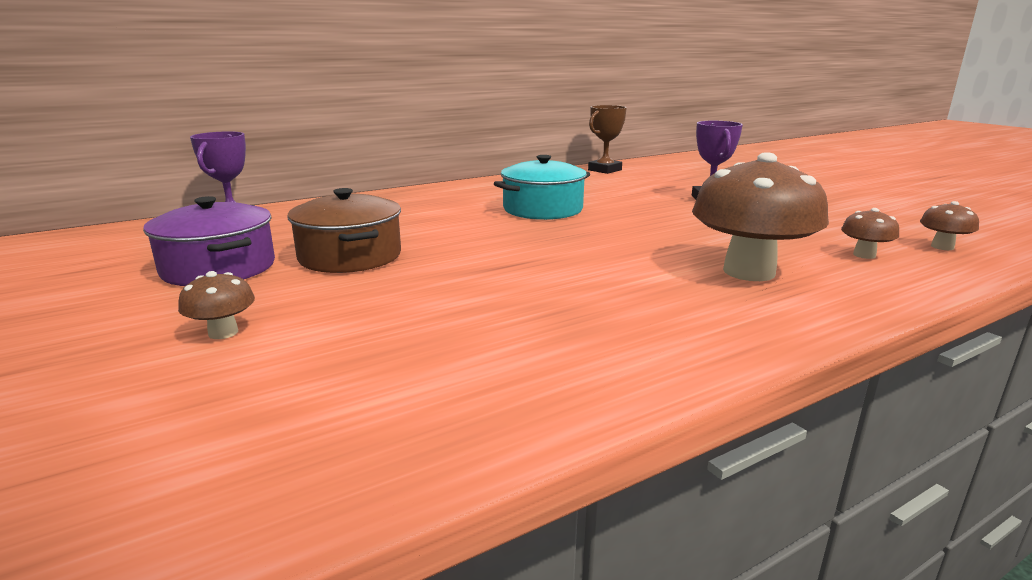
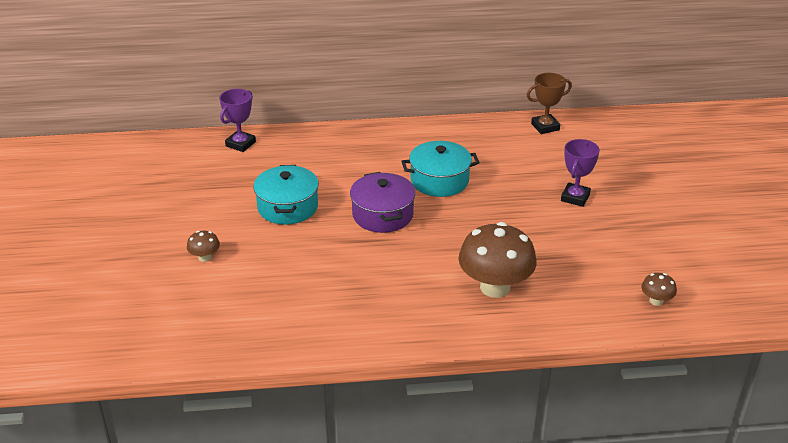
camera: 25 degrees right, 15 degrees up
(219, 268) = (217, 200): purple pot -> purple pot (382, 215)
(350, 256) = (287, 207): brown pot -> turquoise pot
(864, 255) = (589, 293): brown mushroom -> none

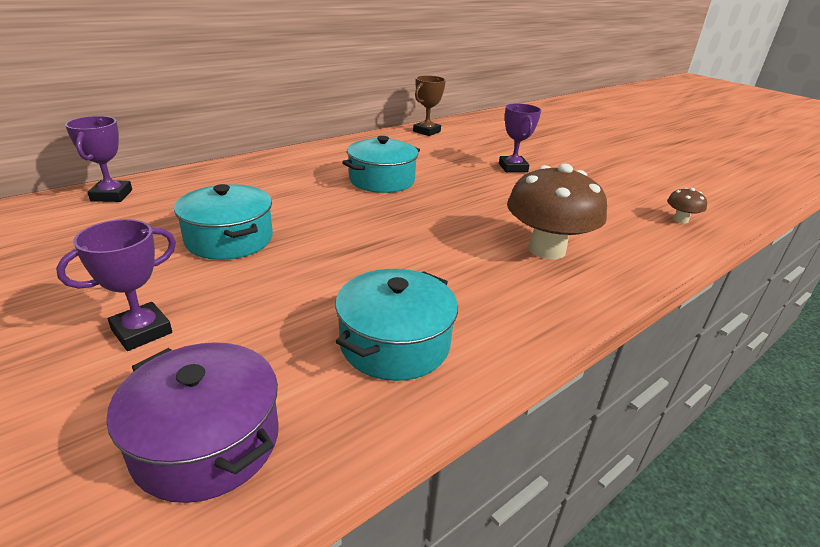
camera: 35 degrees left, 5 degrees down
(205, 257) = (142, 331): brown mushroom -> purple trophy
(323, 313) = (395, 343): none -> turquoise pot
(382, 215) = (355, 219): purple pot -> purple pot (207, 441)

